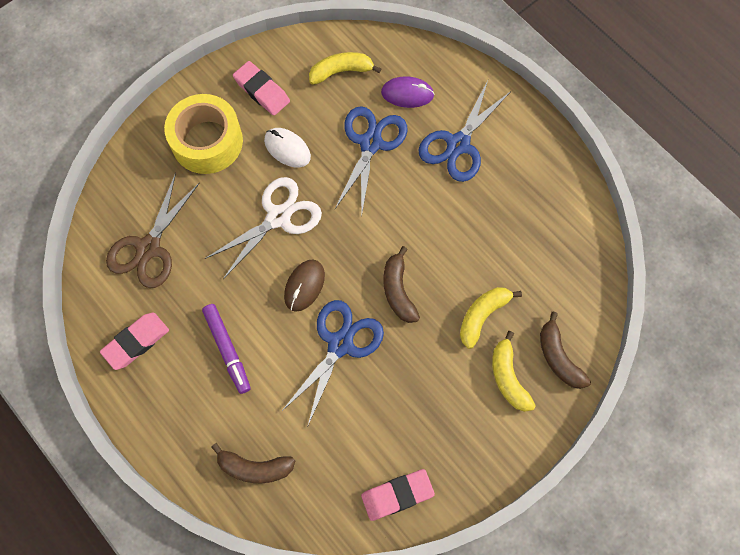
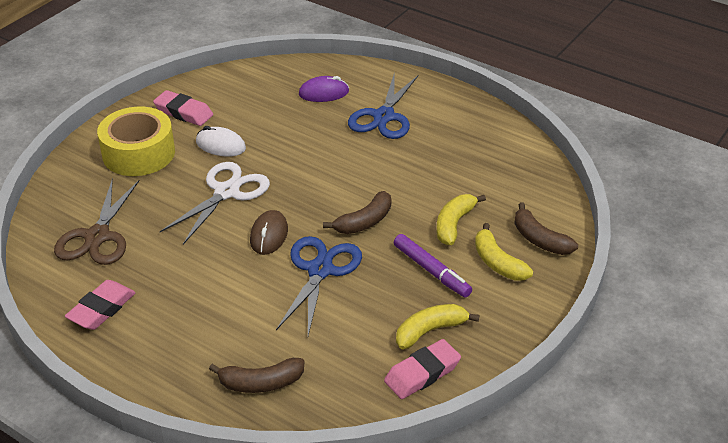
camera: 15 degrees left, 30 degrees down
(227, 349) = (203, 296): purple marker -> purple marker (431, 271)
(341, 71) = (256, 89): yellow banana -> yellow banana (430, 331)
(370, 143) = (300, 129): blue scissors -> none
(398, 291) = (364, 222): brown banana -> brown banana turned 105 degrees counterclockwise

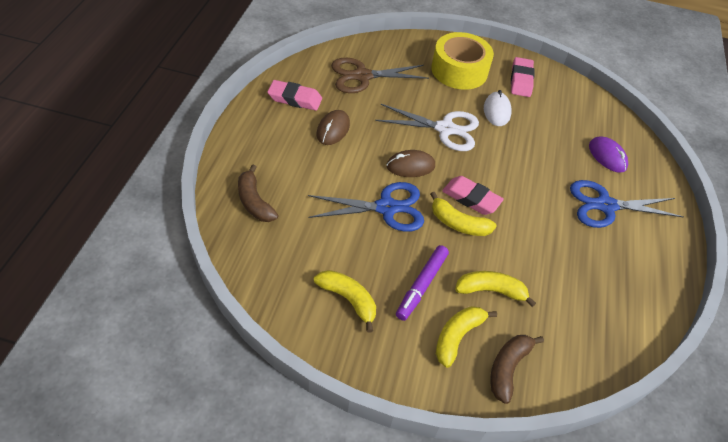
camera: 65 degrees right, 10 degrees up
(177, 286) = (333, 129): none -> brown mouse
(364, 222) = (458, 223): brown banana -> yellow banana
(422, 373) = (297, 304): pink eraser -> pink eraser (471, 198)

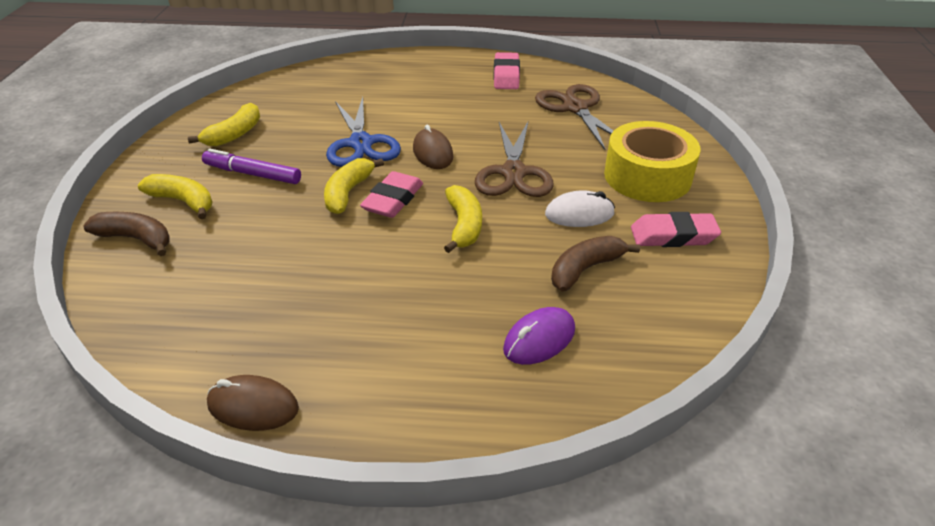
camera: 85 degrees right, 10 degrees down
(254, 202) = (350, 76): brown banana -> brown banana (585, 269)
(333, 129) = (470, 101): brown mouse -> brown mouse (253, 406)
(445, 129) = (513, 172): white scissors -> brown scissors
(490, 290) = (246, 222): yellow banana -> yellow banana (464, 225)
(605, 206) = (418, 333): blue scissors -> none

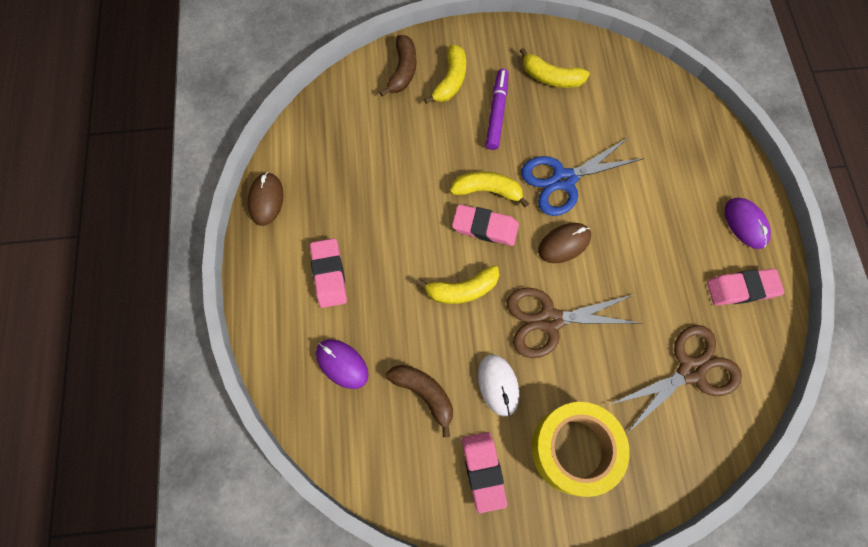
camera: 80 degrees right, 30 degrees up
(407, 341) = (329, 274): none -> pink eraser
(448, 65) = (745, 224): none -> purple mouse

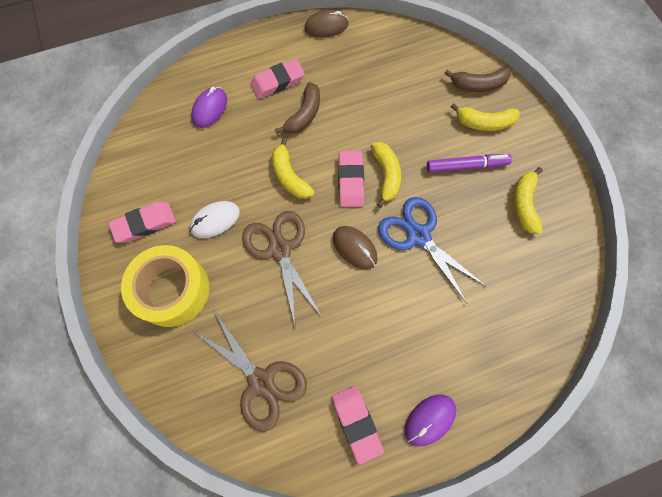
camera: 75 degrees right, 0 degrees up
(424, 393) = (198, 169): brown banana -> brown banana (304, 115)

